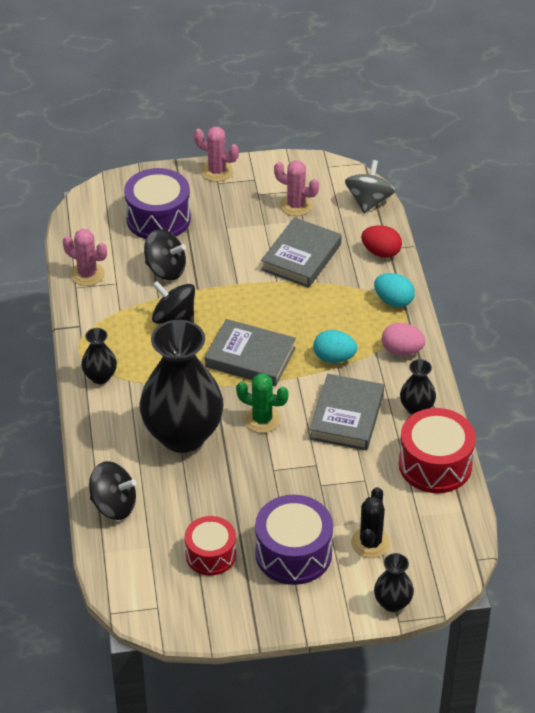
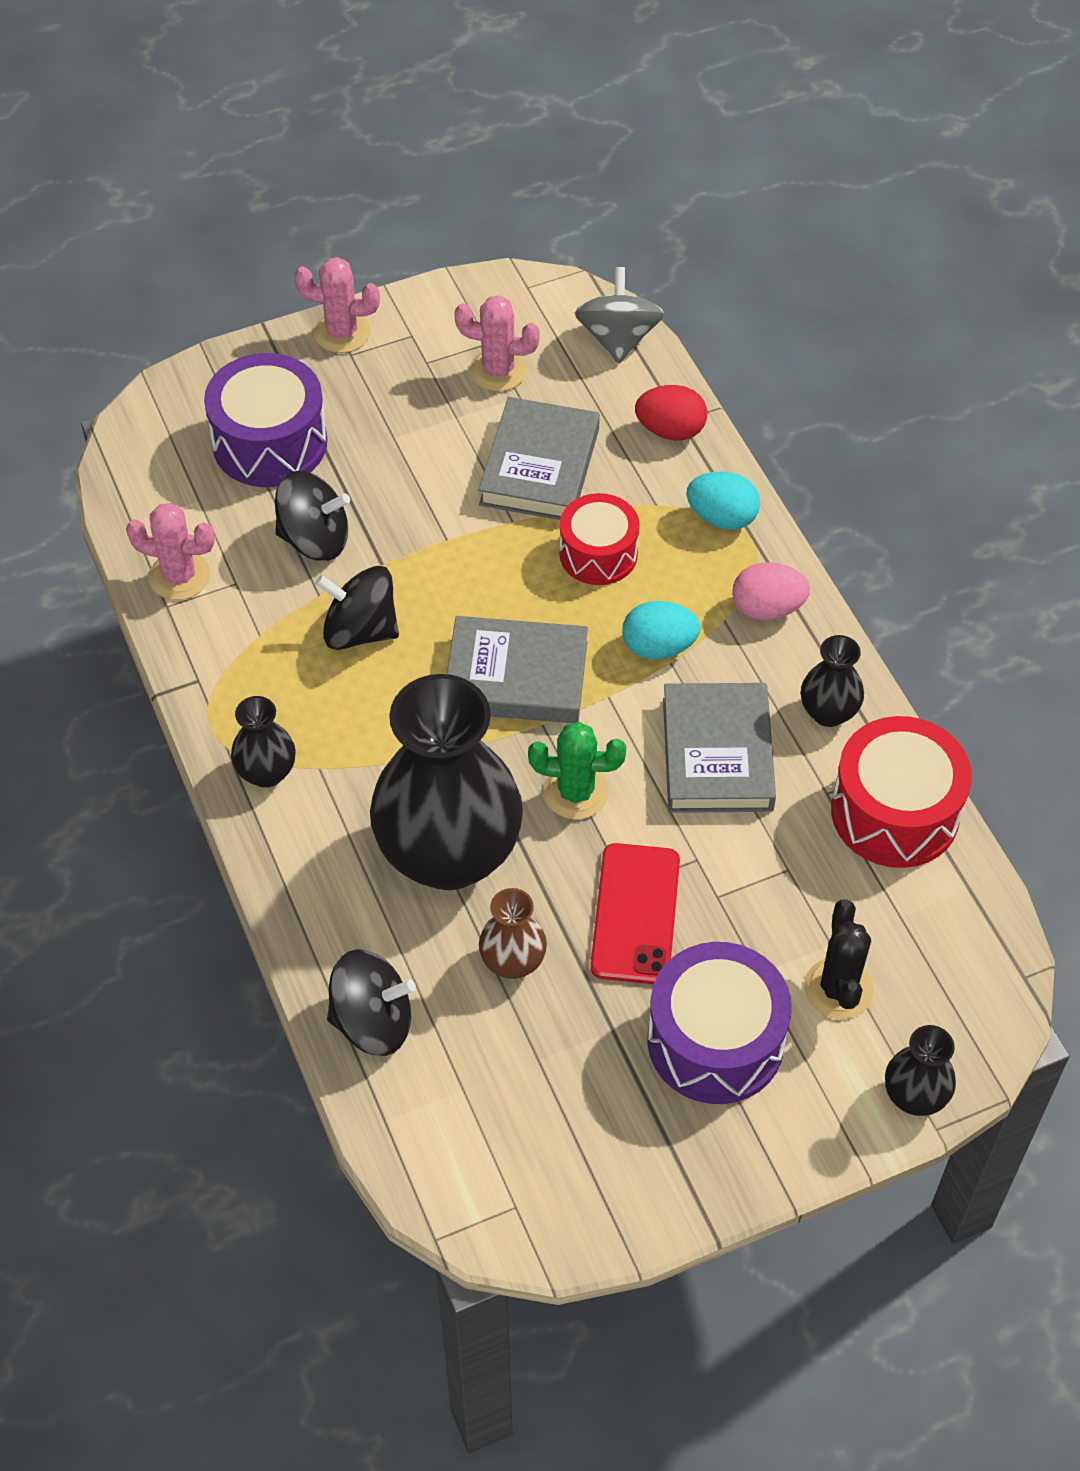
camera: 15 degrees left, 10 degrees up
(198, 493) = (513, 962): none -> brown vase
(210, 554) = (574, 1078): red drum -> red drum (598, 554)
(272, 484) = (635, 914): none -> red phone

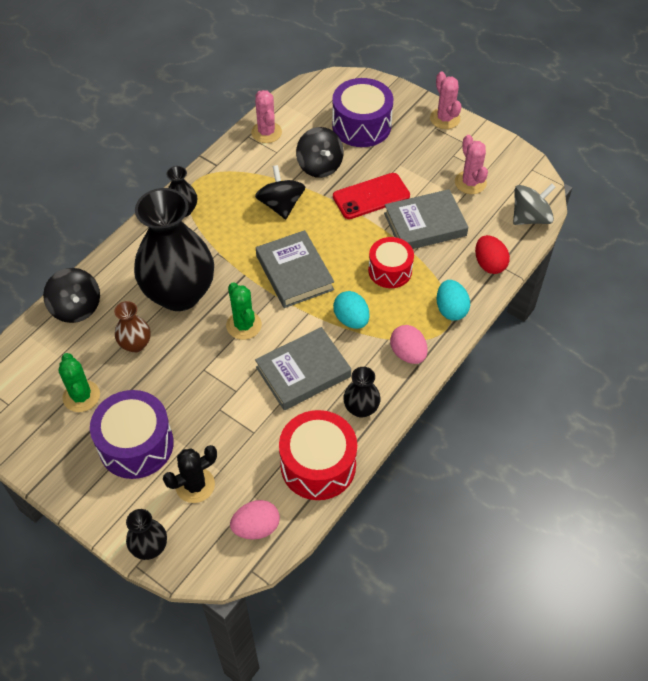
camera: 60 degrees right, 0 degrees up
(569, 1085) = (81, 396): none -> green cactus
(635, 914) = (189, 380): red phone -> red phone (371, 196)
(956, 939) = (256, 527): none -> pink egg

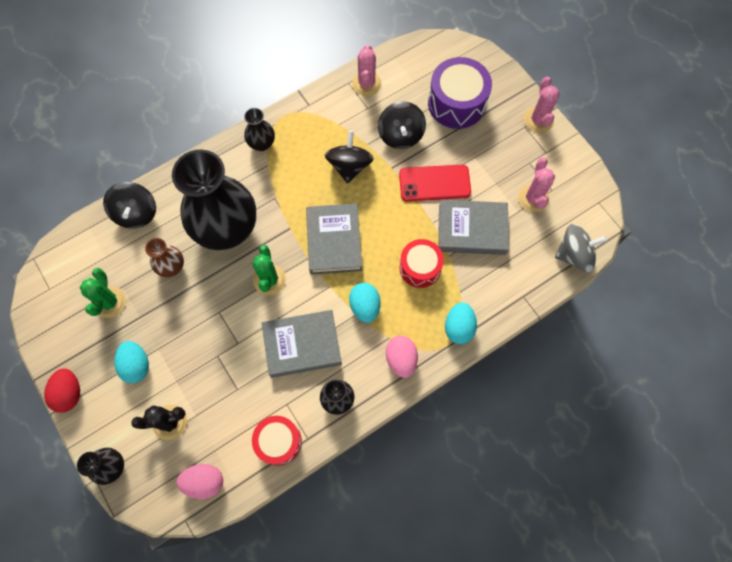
camera: 20 degrees right, 15 degrees up
(136, 444) = (136, 365): purple drum -> turquoise egg
(318, 465) = (279, 442): red drum -> red drum, size x0.66
(489, 264) = (514, 292): red egg -> red egg (69, 393)

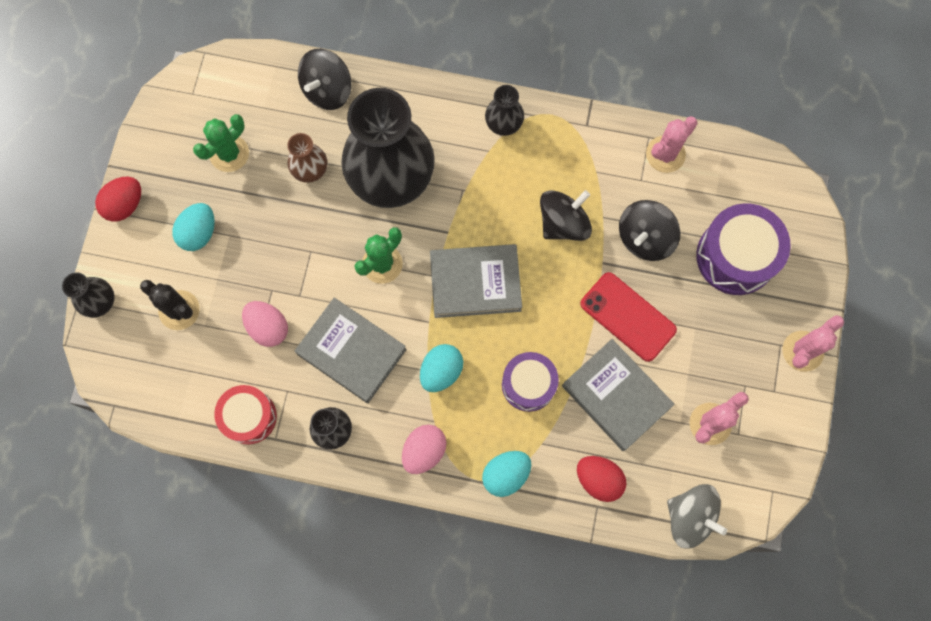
camera: 45 degrees right, 5 degrees up
(204, 481) = (158, 389): pink egg -> pink egg (268, 327)
(334, 241) = (475, 283): grey book -> grey book turned 45 degrees clockwise
(420, 267) = (528, 384): red drum -> purple drum
(509, 281) = (598, 479): none -> red egg

